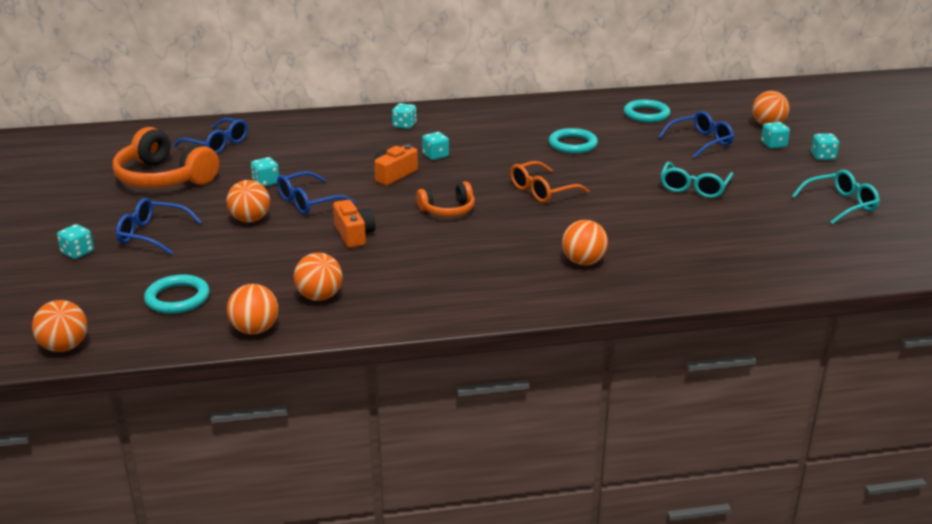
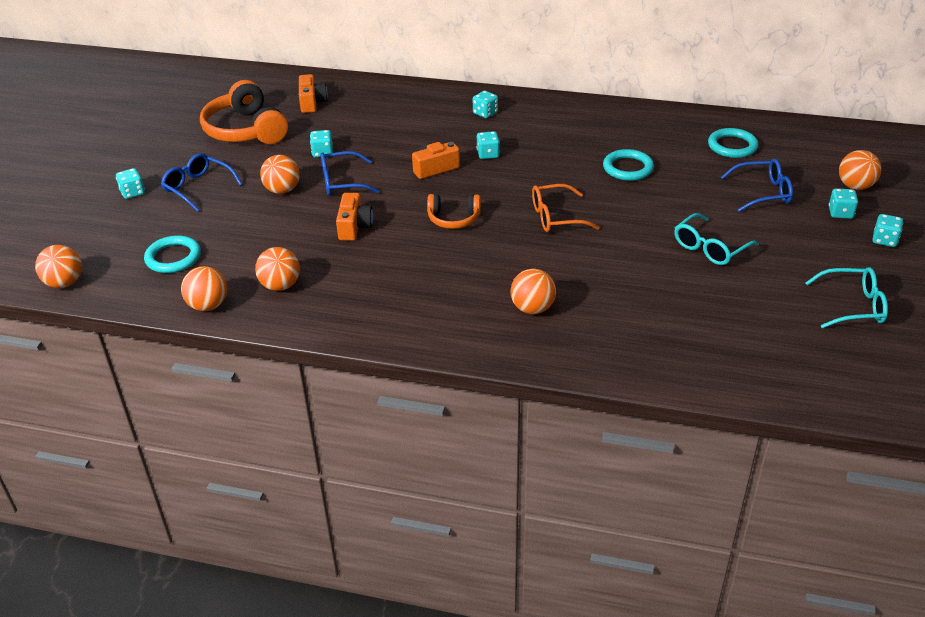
camera: 25 degrees right, 10 degrees up
(217, 144) = (312, 102): blue glasses -> orange camera

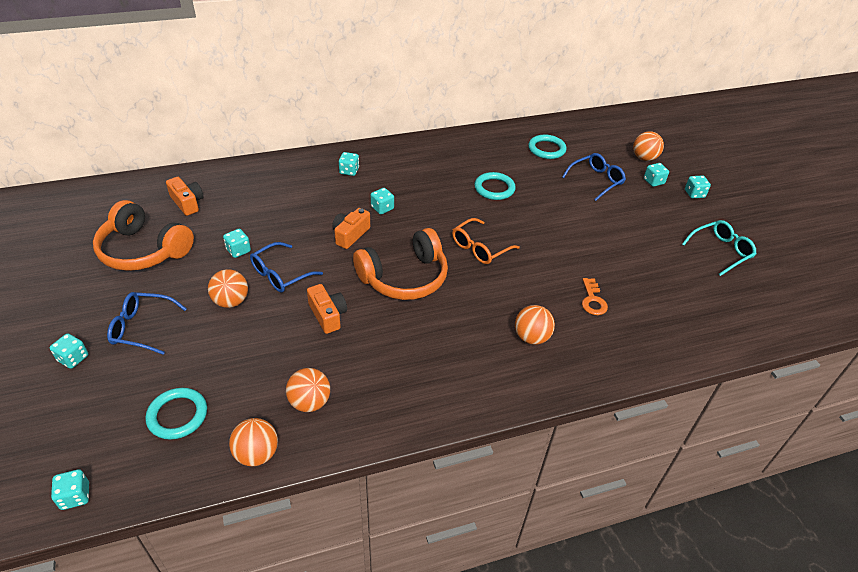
camera: 35 degrees left, 5 degrees up
(64, 283) = (75, 496): orange ball -> turquoise dice
(453, 219) = (404, 277): orange headphones -> orange headphones, size x1.82
(634, 300) = (592, 300): none -> orange key
(710, 248) = (602, 237): turquoise glasses -> none

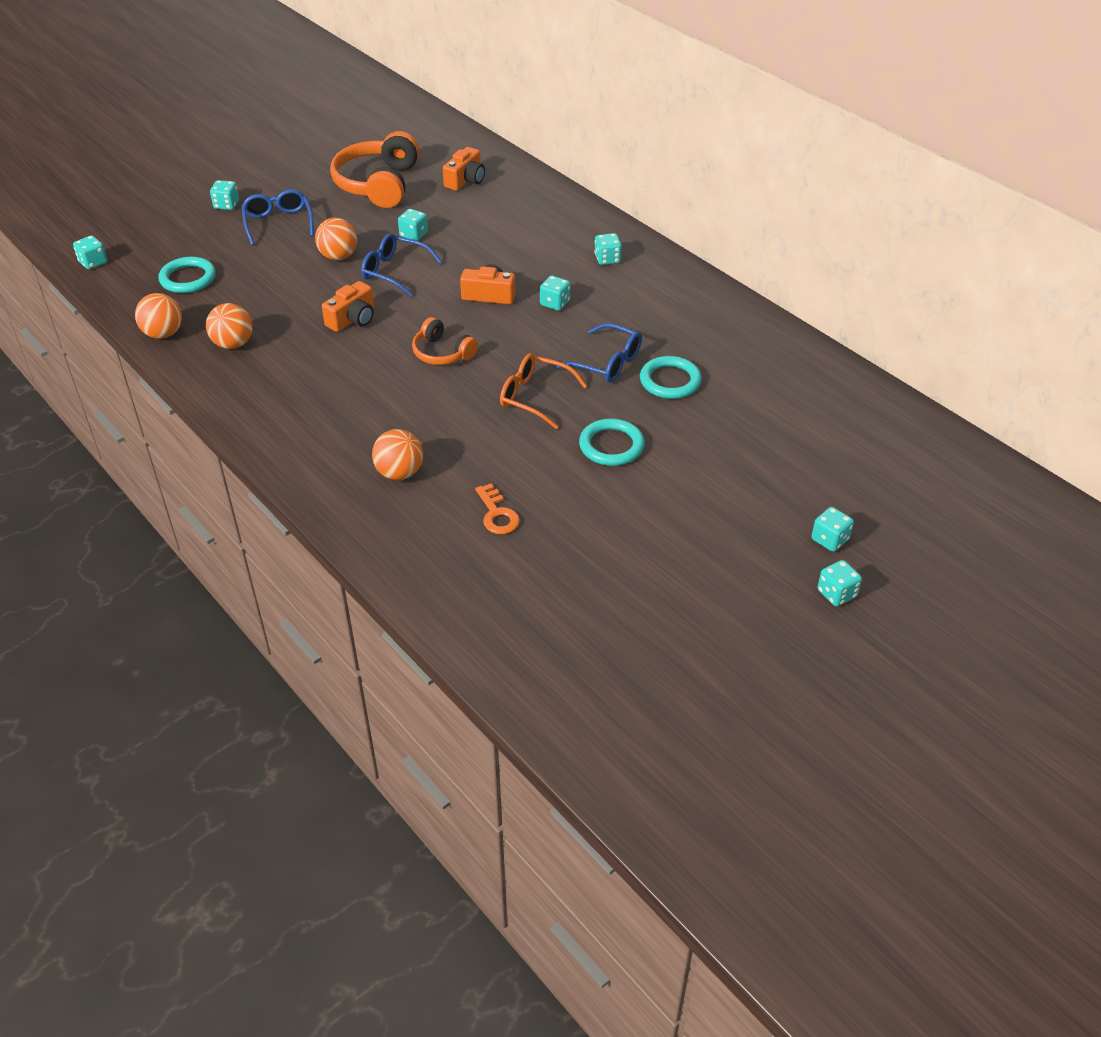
camera: 70 degrees right, 0 degrees up
(404, 277) = (442, 353): orange headphones -> orange headphones, size x0.55
(546, 149) = (813, 409): turquoise ring -> turquoise ring (611, 446)
(592, 300) = (497, 514): orange key -> orange key turned 90 degrees counterclockwise
(596, 180) = (776, 475): blue glasses -> blue glasses (607, 363)
(644, 158) = (890, 520): orange ball -> none
(721, 251) = (700, 640): turquoise glasses -> none

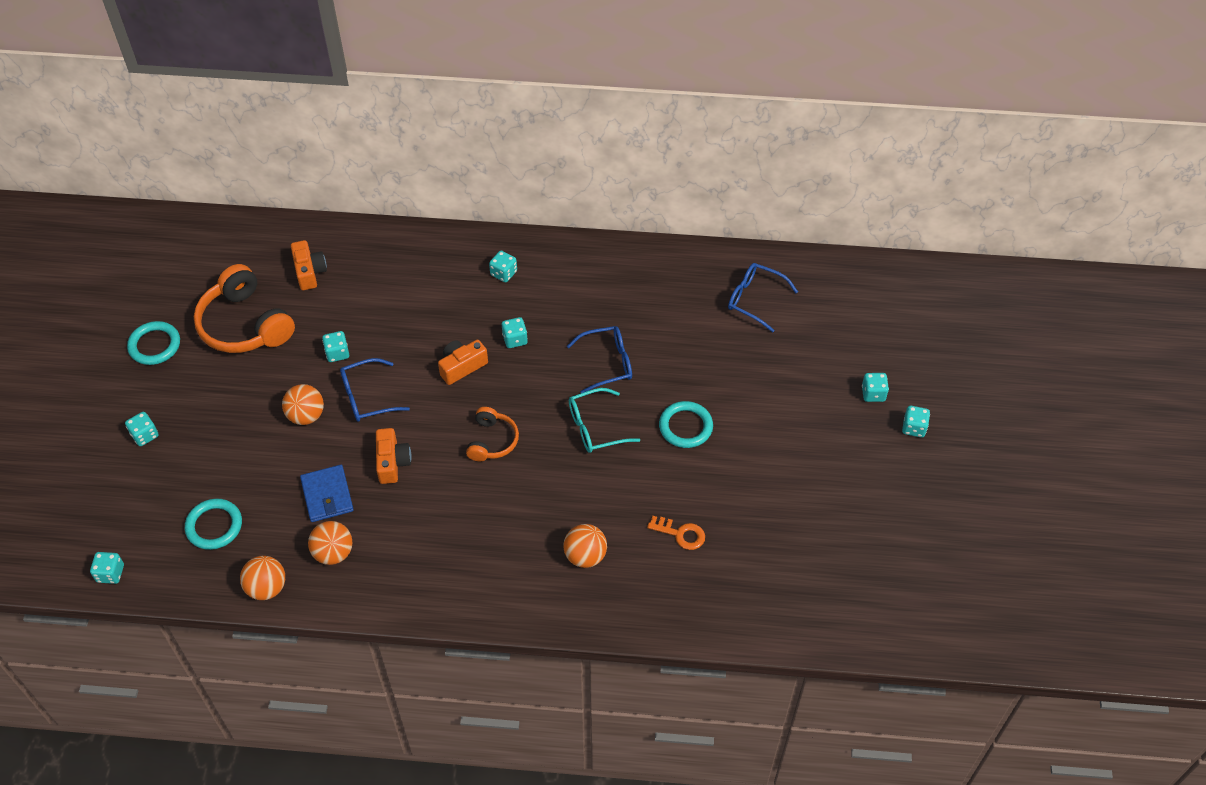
camera: 45 degrees left, 10 degrees up
(278, 223) = (214, 420): blue glasses -> blue glasses (754, 299)
(281, 309) = (327, 495): none -> blue wallet
(442, 353) = (492, 441): orange headphones -> orange headphones turned 75 degrees counterclockwise
(534, 397) = (595, 427): orange glasses -> turquoise glasses
(670, 381) = (662, 347): turquoise ring -> turquoise ring (154, 345)

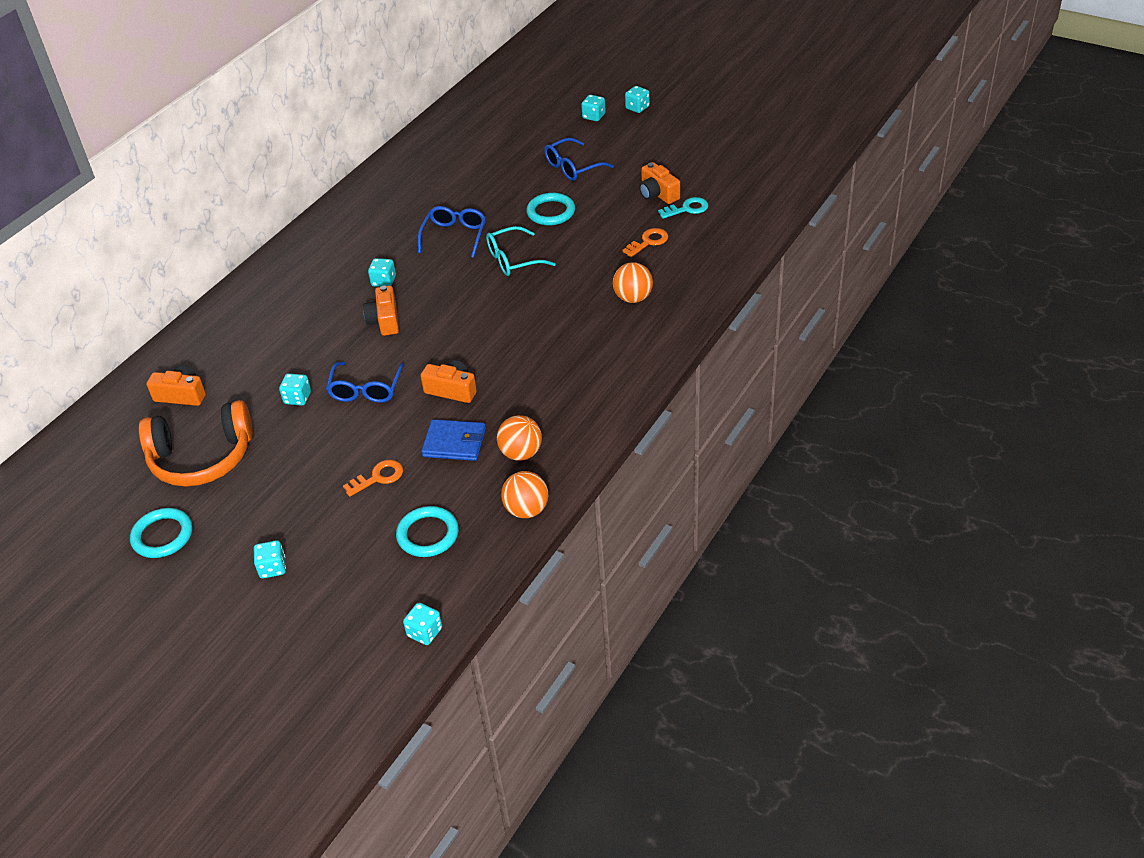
camera: 60 degrees left, 10 degrees down
(266, 458) = (378, 477): none -> orange key
(306, 415) = (351, 437): orange ball -> none
(492, 441) = (479, 322): orange headphones -> none
(503, 273) = (306, 270): turquoise dice -> none
(595, 427) = (513, 260): turquoise glasses -> turquoise glasses turned 60 degrees clockwise
(754, 299) = (460, 145): blue glasses -> blue glasses (572, 167)
(755, 548) = (687, 209): none -> turquoise key
(766, 510) = (658, 194): none -> orange camera

